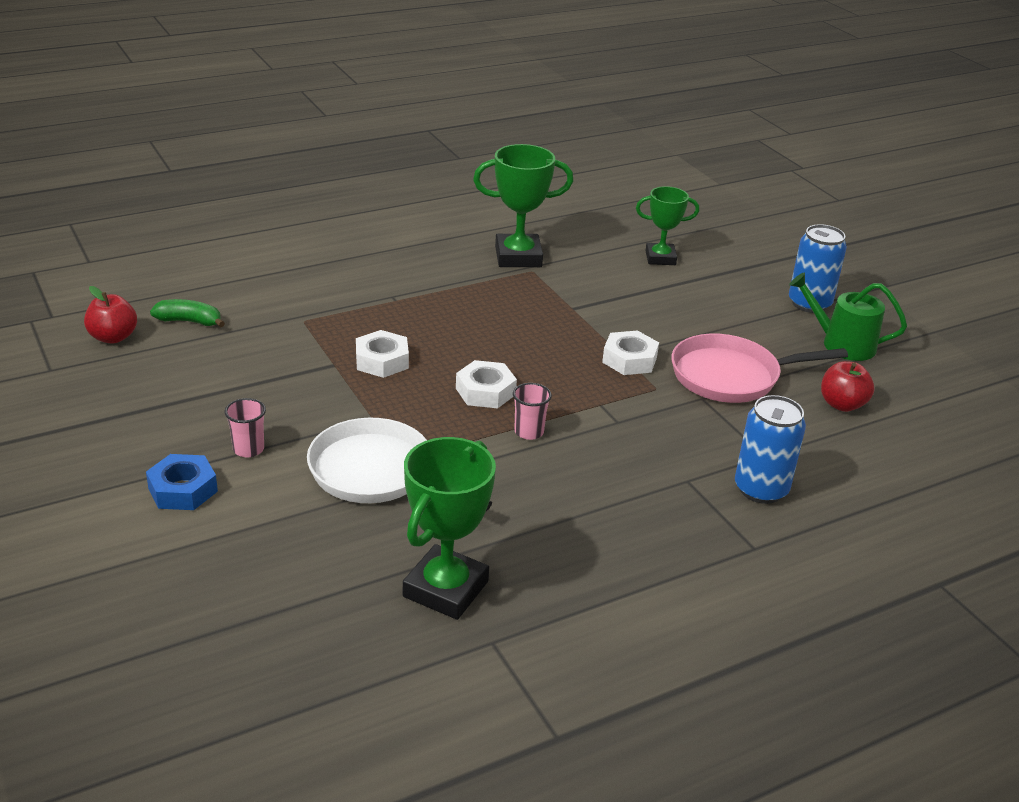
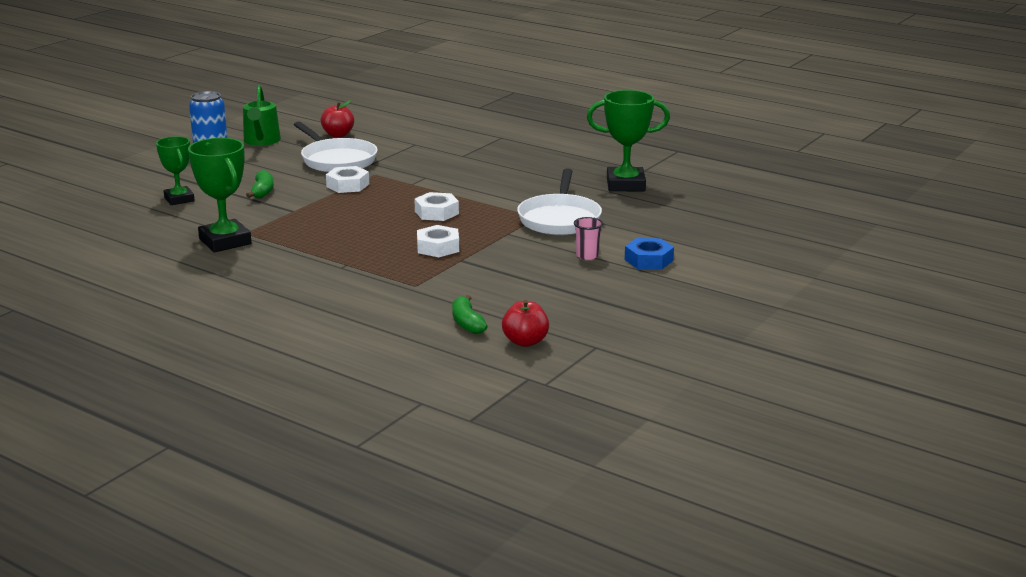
camera: 115 degrees left, 10 degrees down
(529, 432) = (466, 194): pink cup -> none
(648, 305) = (262, 192): none -> green banana
(731, 376) = (337, 160): pink pan -> white pan
(761, 489) = (449, 141): blue can -> none

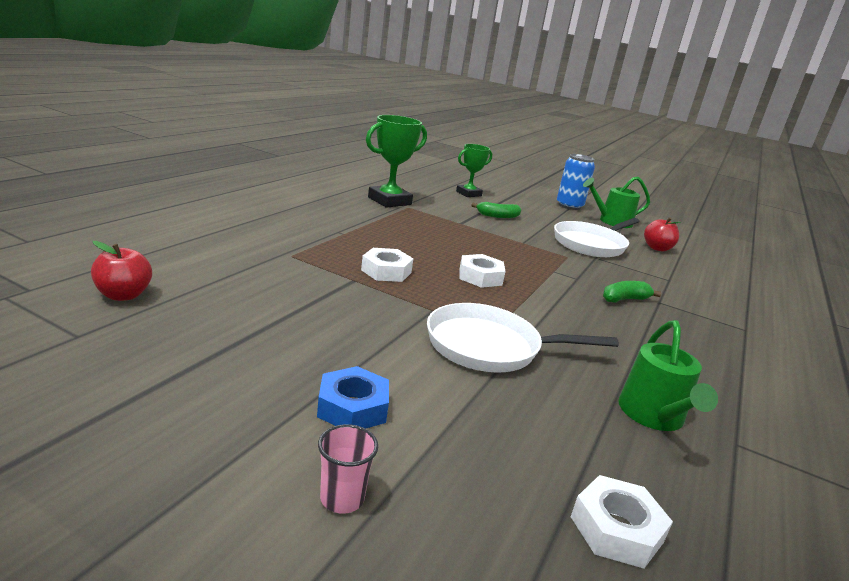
camera: 80 degrees right, 0 degrees up
(348, 185) = (531, 244): white nut -> white nut (616, 529)
(467, 323) = (189, 271): green banana -> green banana (624, 299)
(587, 256) = (368, 356): pink cup -> pink cup (342, 498)
(625, 185) = (653, 416): green trophy -> green watering can

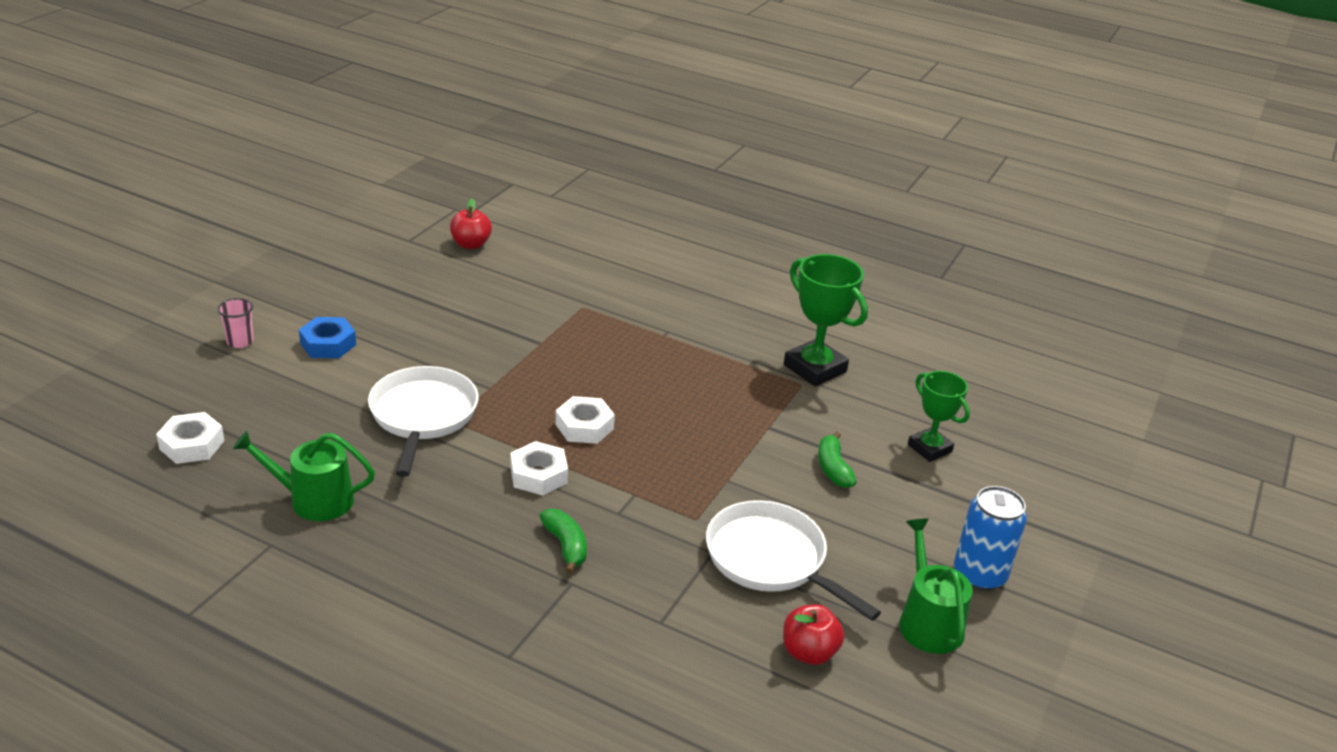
camera: 90 degrees right, 10 degrees up
(386, 271) = (570, 362): white nut -> white nut (538, 475)

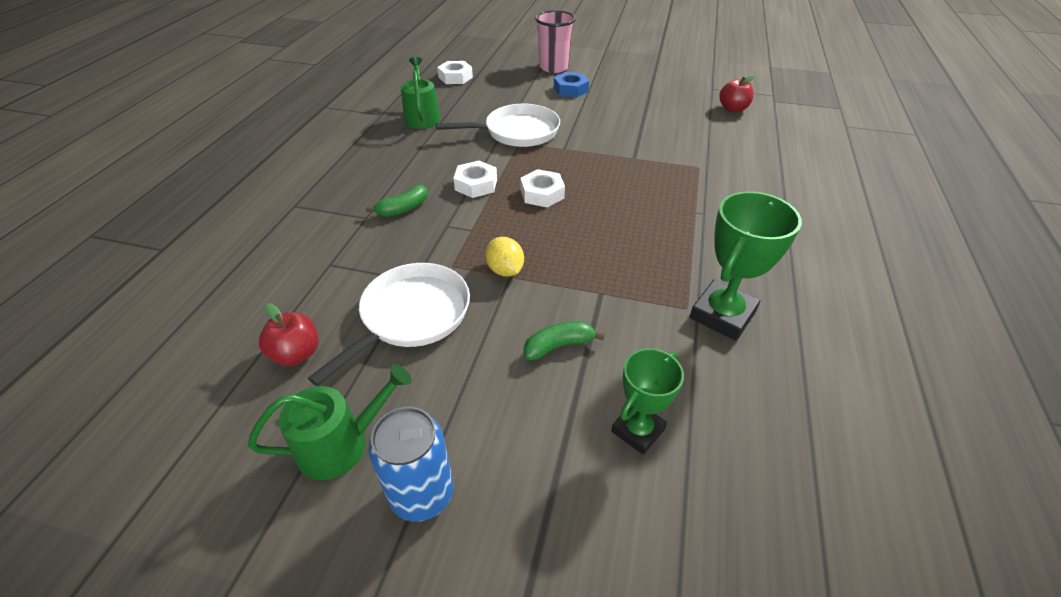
camera: 80 degrees right, 10 degrees up
(240, 342) = (553, 67): pink cup -> pink cup, size x1.91
(716, 481) = (505, 270): none -> yellow lemon

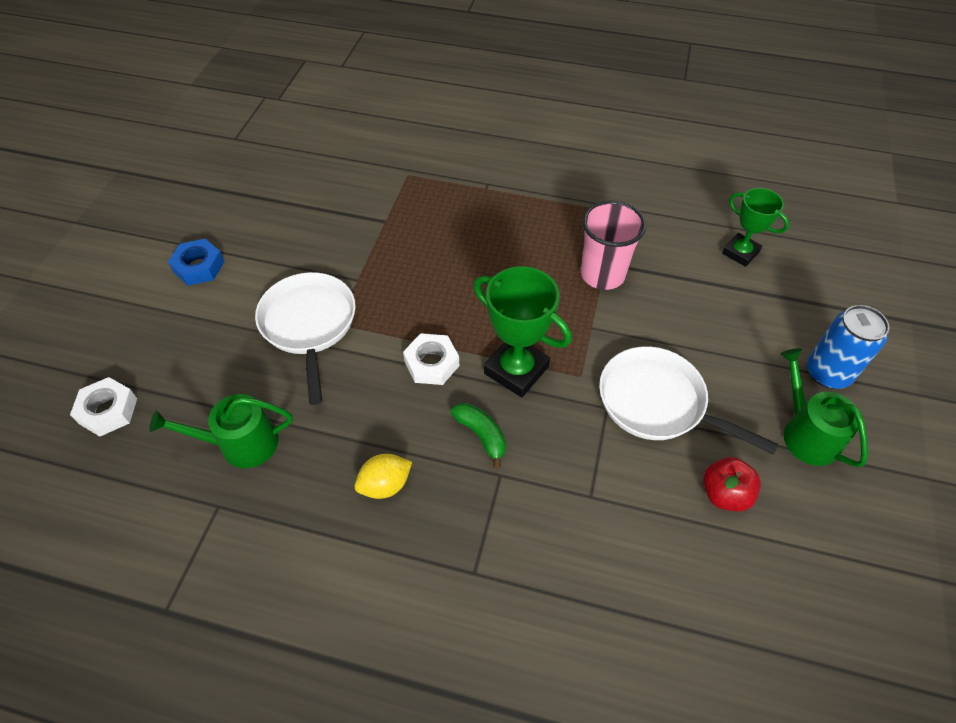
camera: 90 degrees left, 10 degrees up
(505, 270) = (583, 331): yellow lemon -> yellow lemon (385, 485)
(542, 194) = (453, 301): white nut -> none
(553, 67) = (117, 283): pink cup -> pink cup (602, 274)
(558, 346) = (672, 293): green banana -> none
(722, 315) = (620, 193): green trophy -> green trophy (516, 370)
(733, 109) = (290, 131): red apple -> none

